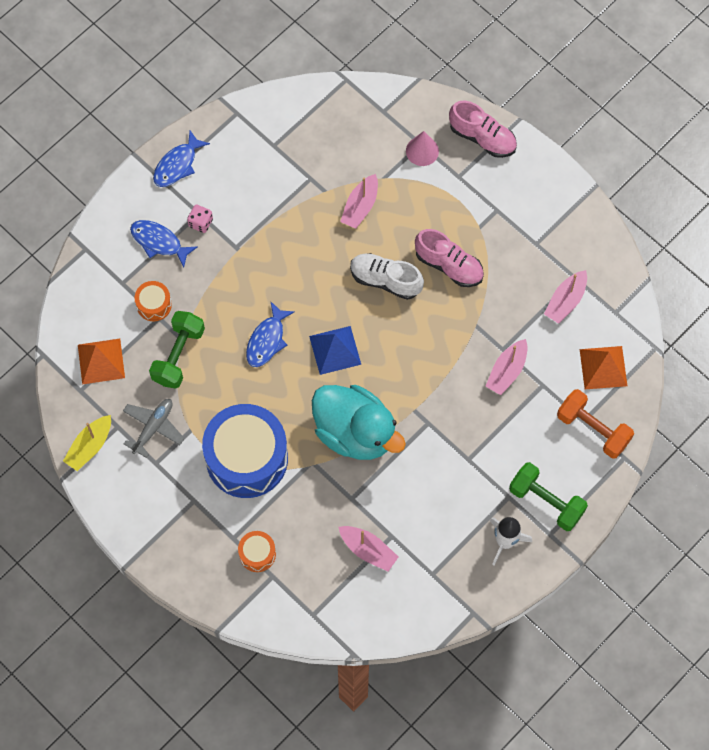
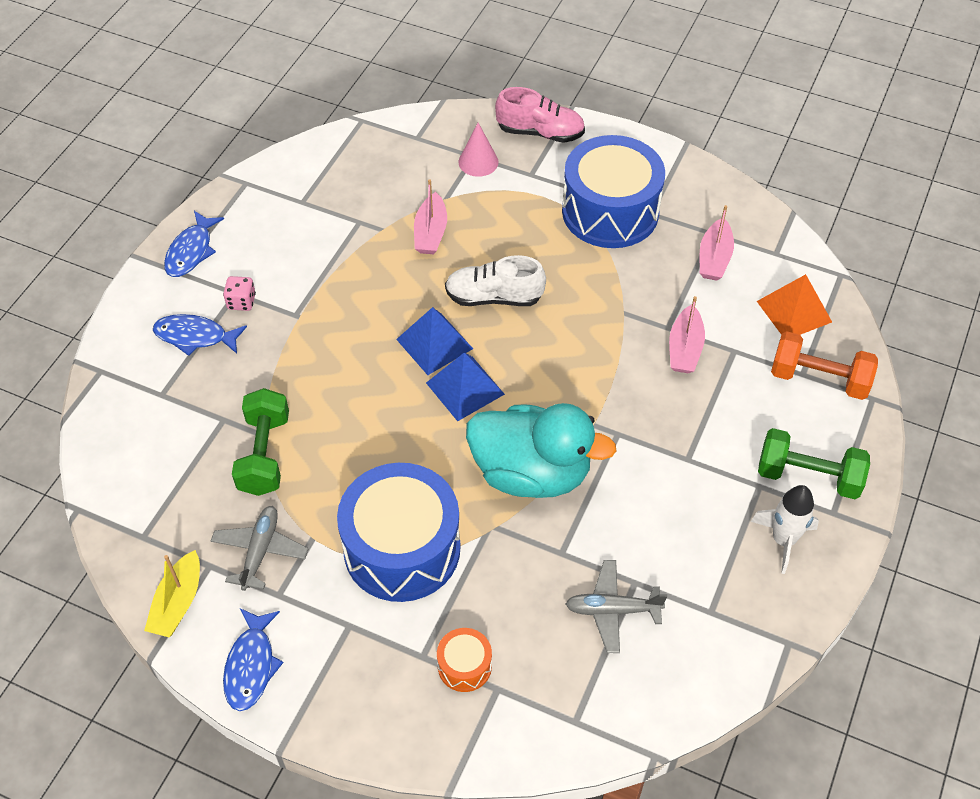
camera: 20 degrees left, 15 degrees down
(101, 361) = (161, 492): orange pyramid -> none
(154, 305) = (212, 406): orange drum -> none
(267, 340) = (374, 403): blue fish -> blue fish (251, 666)
(327, 305) = (434, 344): none -> blue pyramid
(368, 550) = (612, 610): pink boat -> grey plane
(449, 265) = (562, 261): pink shoe -> none
(505, 232) = (610, 211): none -> blue drum

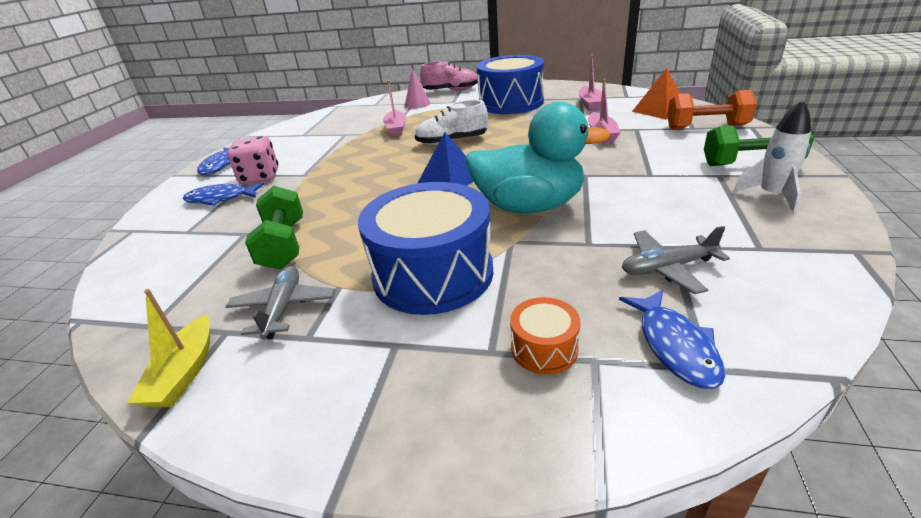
camera: 10 degrees left, 20 degrees down
(241, 302) = (260, 177): pink dice -> pink dice, size x1.75
(251, 666) = (278, 414): blue fish -> blue fish (675, 346)
(434, 344) = (417, 166): blue pyramid -> none

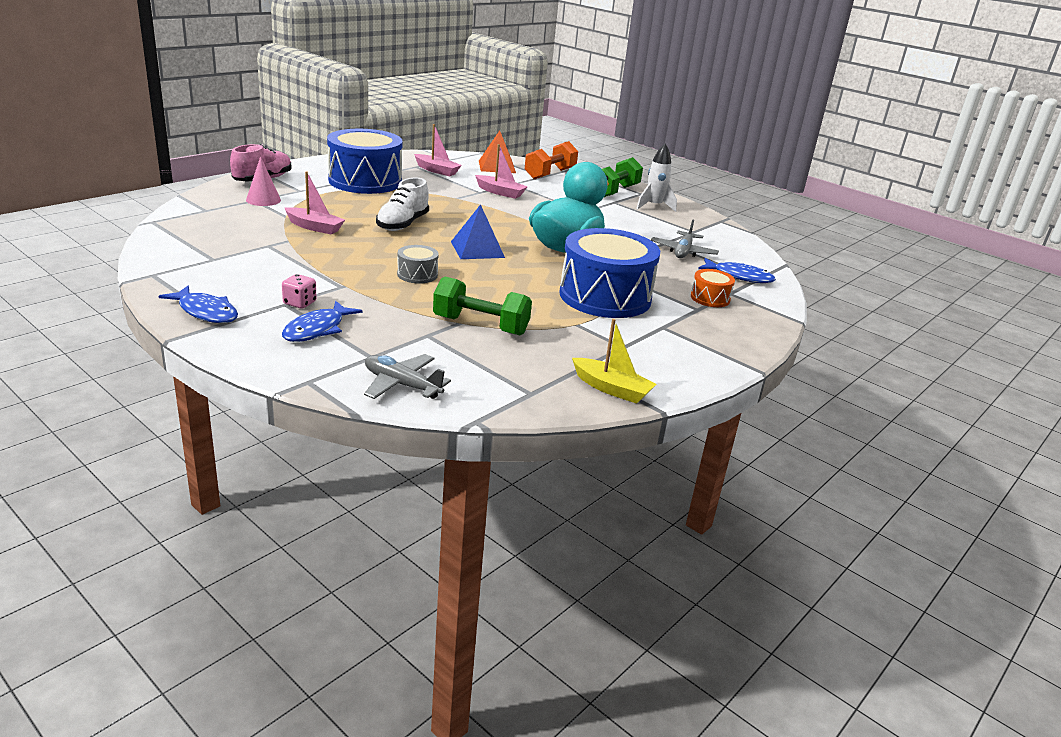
camera: 65 degrees left, 5 degrees down
(260, 177) = (299, 303): pink dice -> pink dice, size x0.57
(283, 308) = (578, 345): grey plane -> grey plane (402, 385)
(359, 184) = (417, 274): none -> grey drum

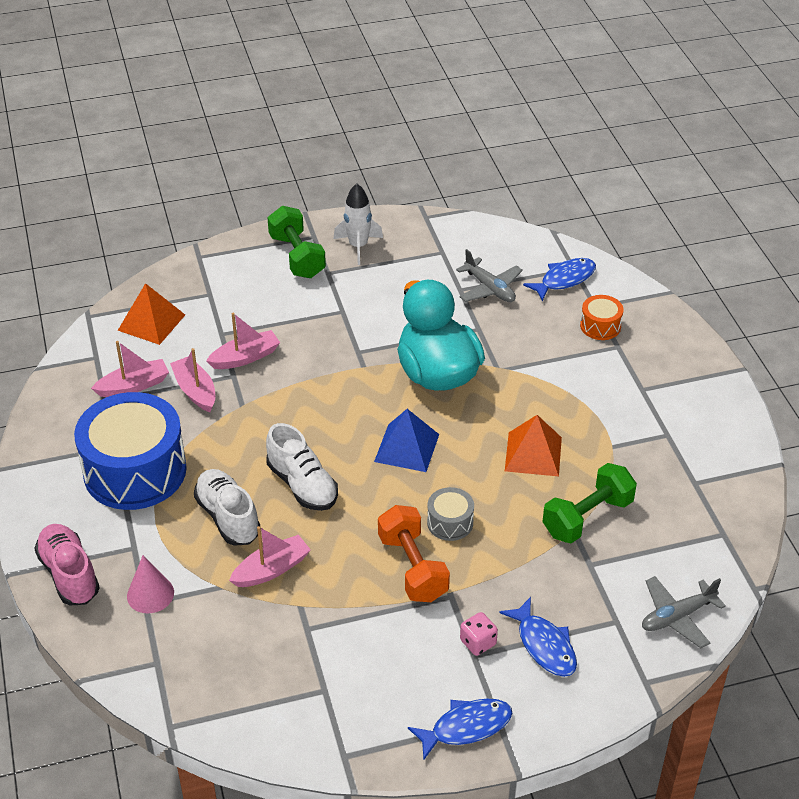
camera: 55 degrees left, 15 degrees up
(350, 209) = (228, 517): none -> white shoe
(453, 185) = (195, 391): none -> pink boat
(527, 293) = (533, 454): none -> orange pyramid
(550, 174) = (206, 285): orange dumbbell -> orange dumbbell (412, 568)
(605, 296) = (565, 399): blue drum -> none
(611, 389) = (736, 478): yellow boat -> none

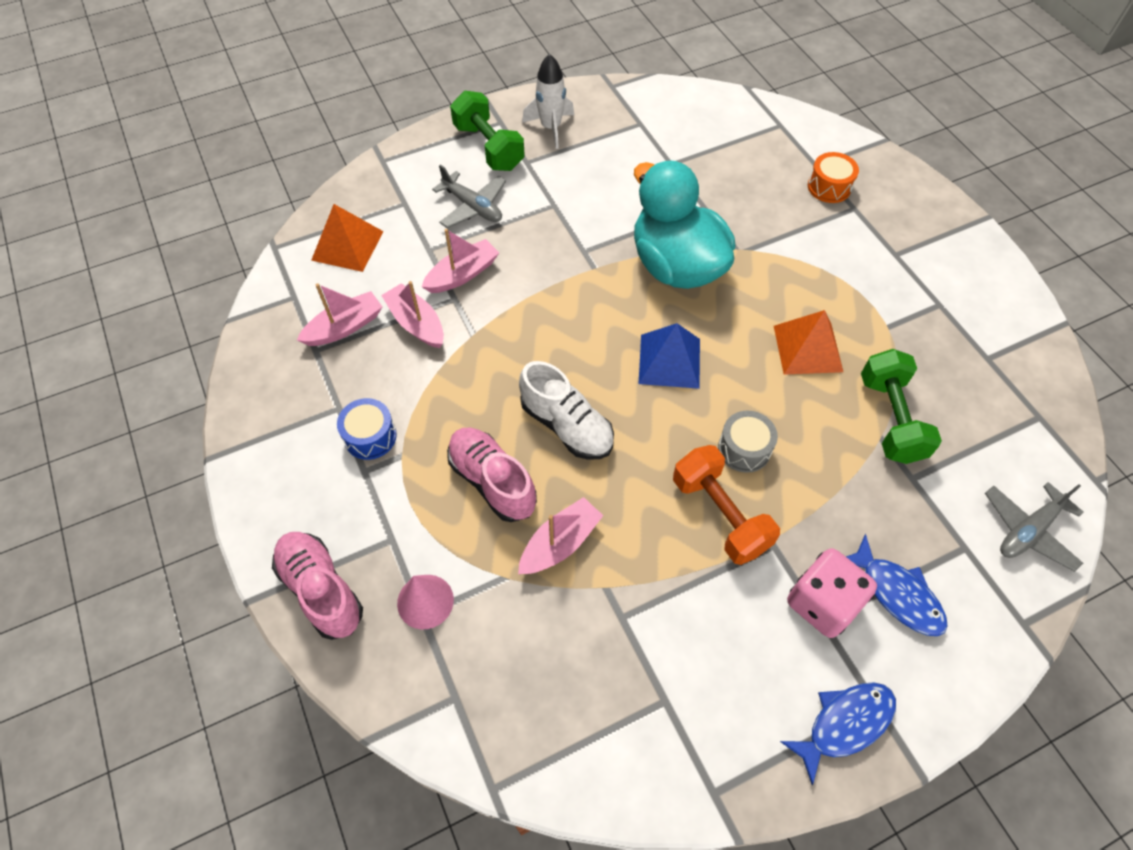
camera: 10 degrees left, 15 degrees up
(135, 471) = (370, 436): blue drum -> blue drum, size x0.44
(228, 517) = (492, 481): white shoe -> pink shoe
(478, 642) = (822, 603): pink dice -> pink dice, size x1.75
(489, 288) = (702, 158): grey plane -> grey plane (472, 207)
(564, 279) = (775, 139): blue fish -> none
(587, 517) = (890, 419): green dumbbell -> green dumbbell turned 45 degrees counterclockwise

